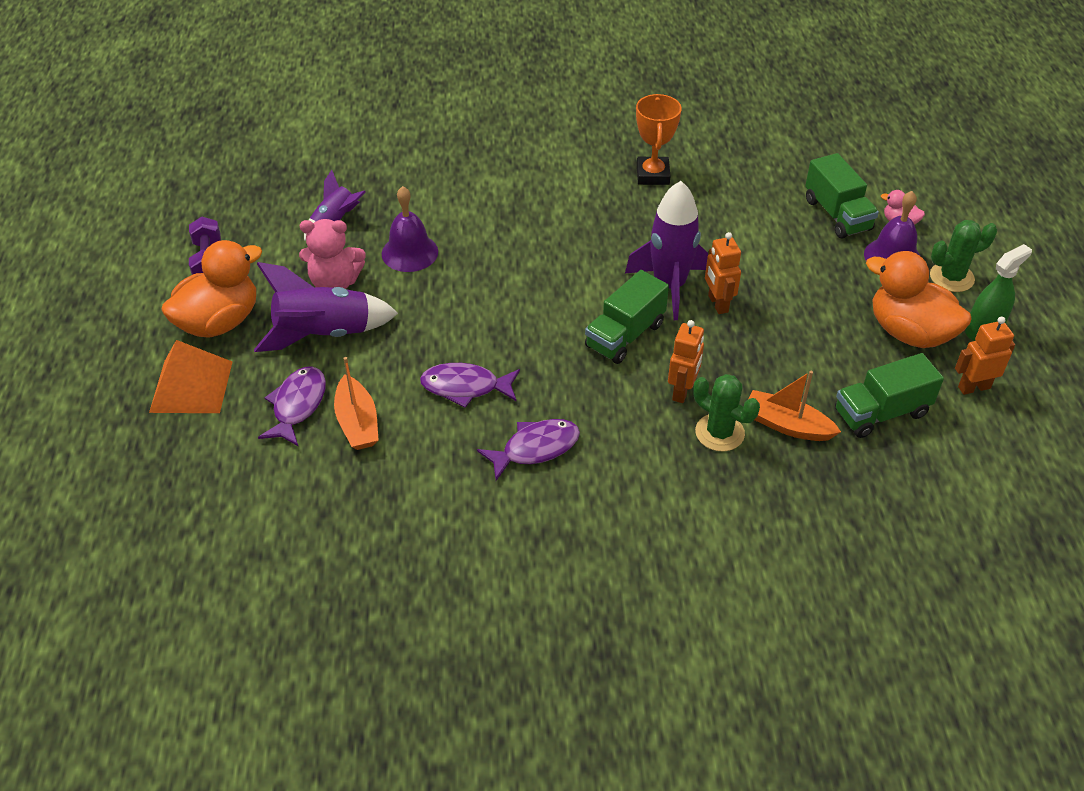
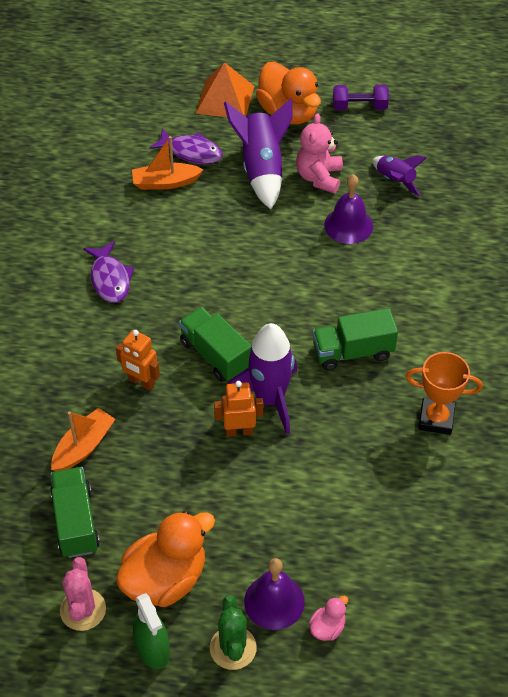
camera: 100 degrees right, 5 degrees up
(465, 387) = (184, 245): purple fish -> none
(719, 433) = (90, 398): green cactus -> none
(837, 215) = (349, 570): green truck -> green truck (353, 352)
(973, 387) = (83, 610): orange robot -> pink cactus

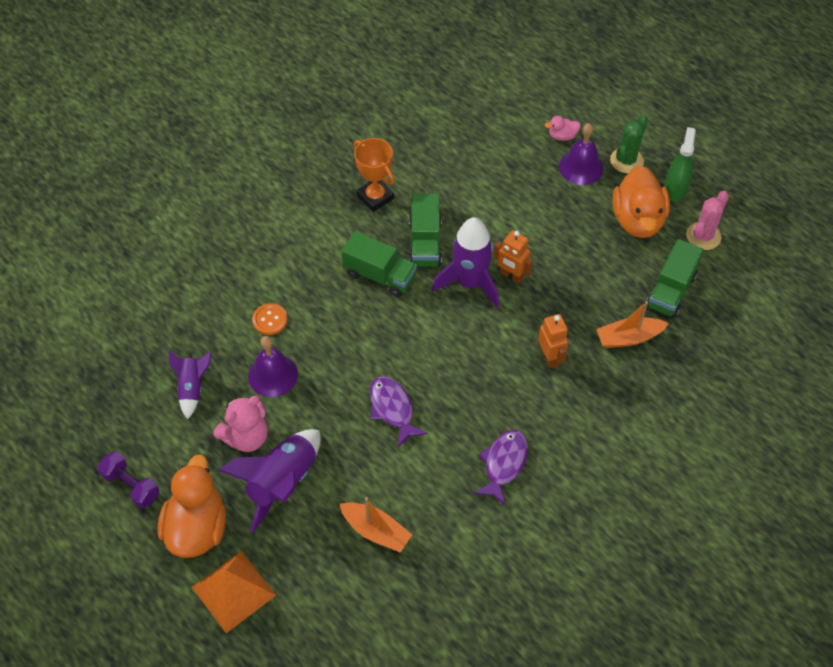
camera: 140 degrees left, 5 degrees up
(165, 579) = (637, 220): orange duck -> orange duck turned 90 degrees counterclockwise
(191, 152) = (323, 549): purple fish -> purple fish (392, 409)
(215, 355) = (478, 340): green truck -> green truck (425, 243)
(398, 259) = (270, 320): none -> orange button

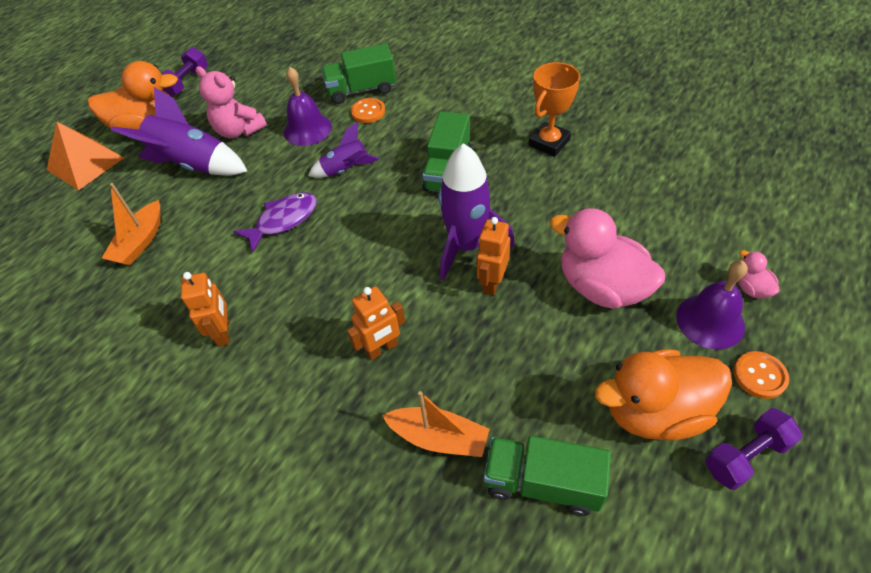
camera: 80 degrees right, 5 degrees down
(192, 388) = (284, 87): purple rocket -> purple rocket (346, 170)
(425, 243) = (506, 195): green truck -> green truck (361, 90)
(504, 464) = (223, 333): purple fish -> orange robot
(536, 213) = (601, 287): none -> pink duck
(626, 160) = (759, 376): green cactus -> orange button
(629, 338) = (438, 438): orange boat -> orange boat turned 135 degrees clockwise
(675, 189) = (745, 456): green spray bottle -> purple dumbbell
(703, 236) = (673, 517): pink cactus -> none

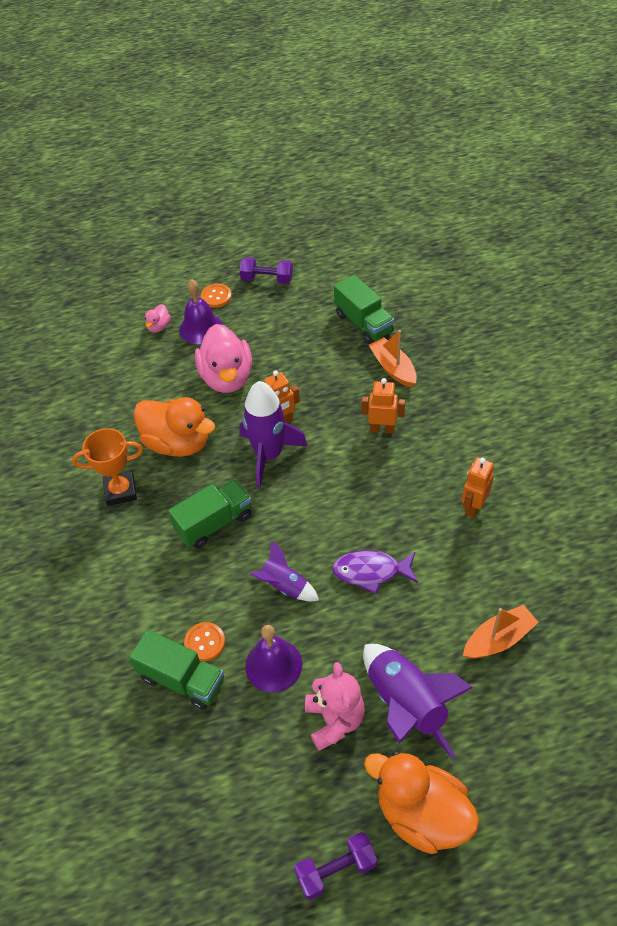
camera: 140 degrees left, 0 degrees up
(85, 163) = (513, 803): orange pyramid -> none
(654, 411) = (281, 314): orange duck -> orange duck (177, 443)

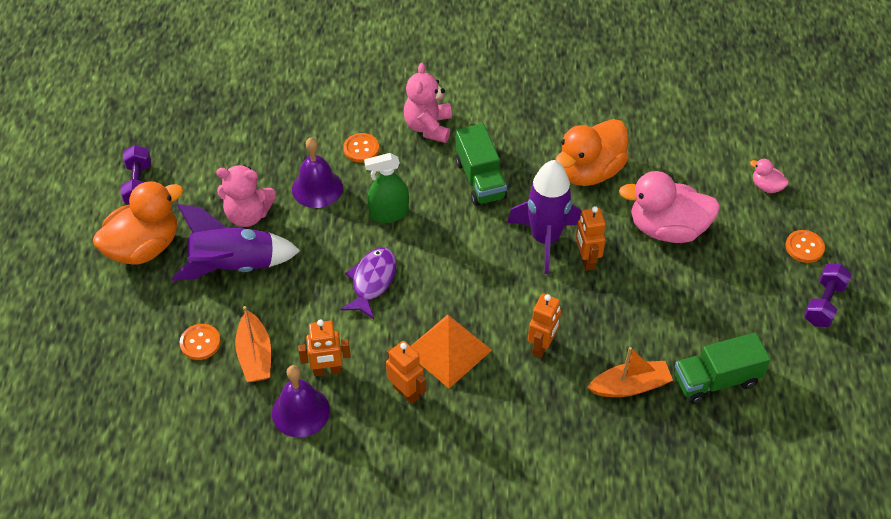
camera: 105 degrees right, 0 degrees up
(120, 491) = (546, 121): orange trophy -> none
(155, 589) = (428, 127): none -> pink teddy bear
(182, 679) = (335, 128): green truck -> none
(201, 328) = (753, 222): purple bell -> purple bell (300, 411)
(284, 586) = (389, 213): purple rocket -> green spray bottle
(417, 490) = (448, 350): none -> orange pyramid
(483, 573) = (327, 370): none -> orange robot
(509, 695) = (200, 343): none -> orange button

